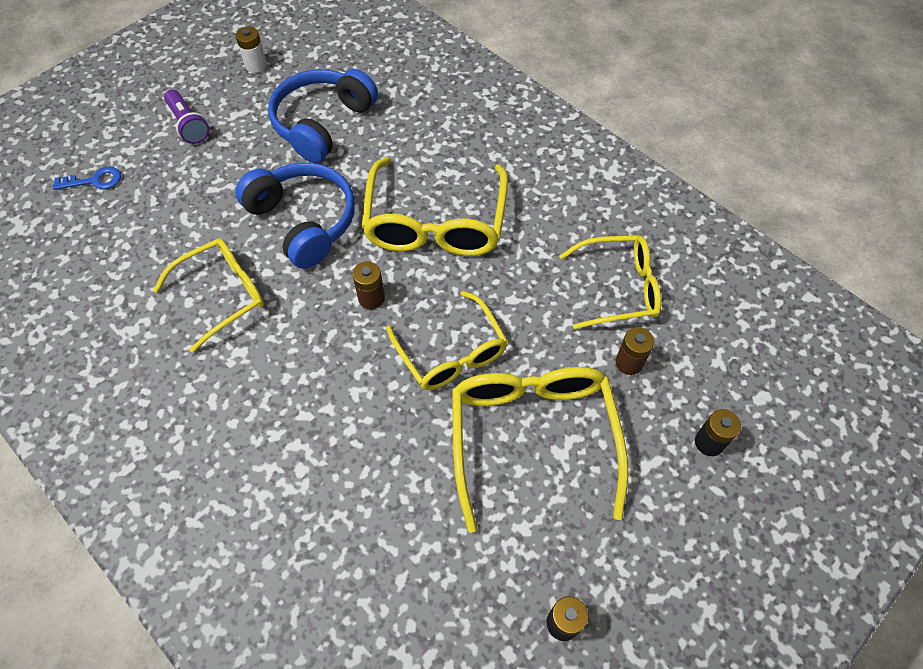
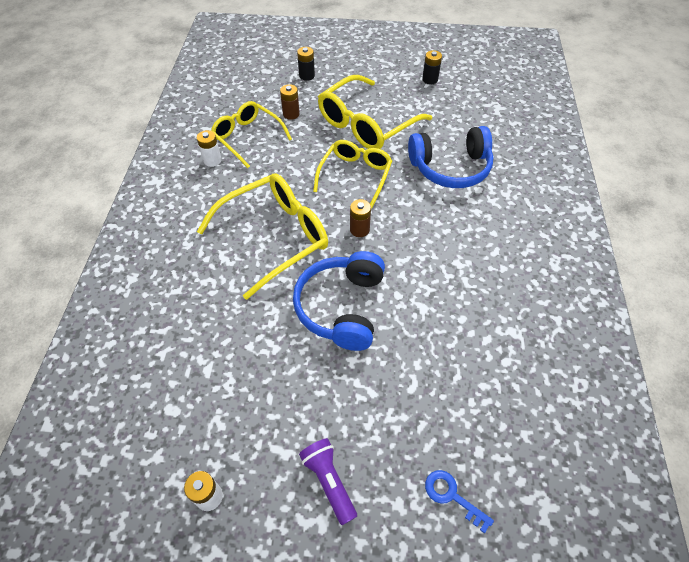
camera: 130 degrees left, 5 degrees down
(188, 125) = (329, 481): purple flashlight -> purple flashlight turned 45 degrees counterclockwise
(222, 295) = (438, 304): yellow glasses -> none
(322, 123) = (240, 373): blue headphones -> blue headphones (450, 168)
(604, 233) = (212, 160): none -> white battery

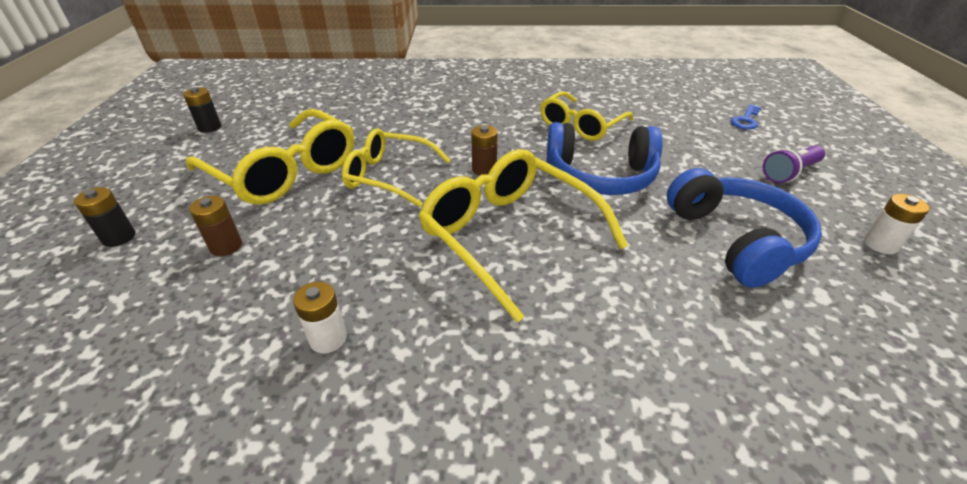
camera: 95 degrees left, 15 degrees down
(247, 137) = (273, 295): yellow glasses -> yellow glasses (581, 125)
(450, 168) = (383, 116): blue headphones -> blue headphones (736, 240)

